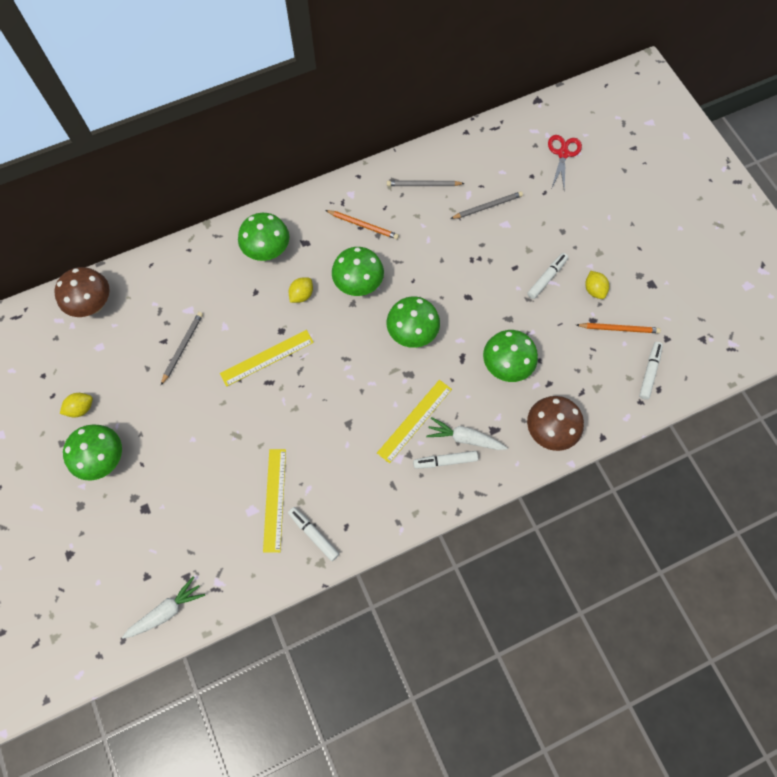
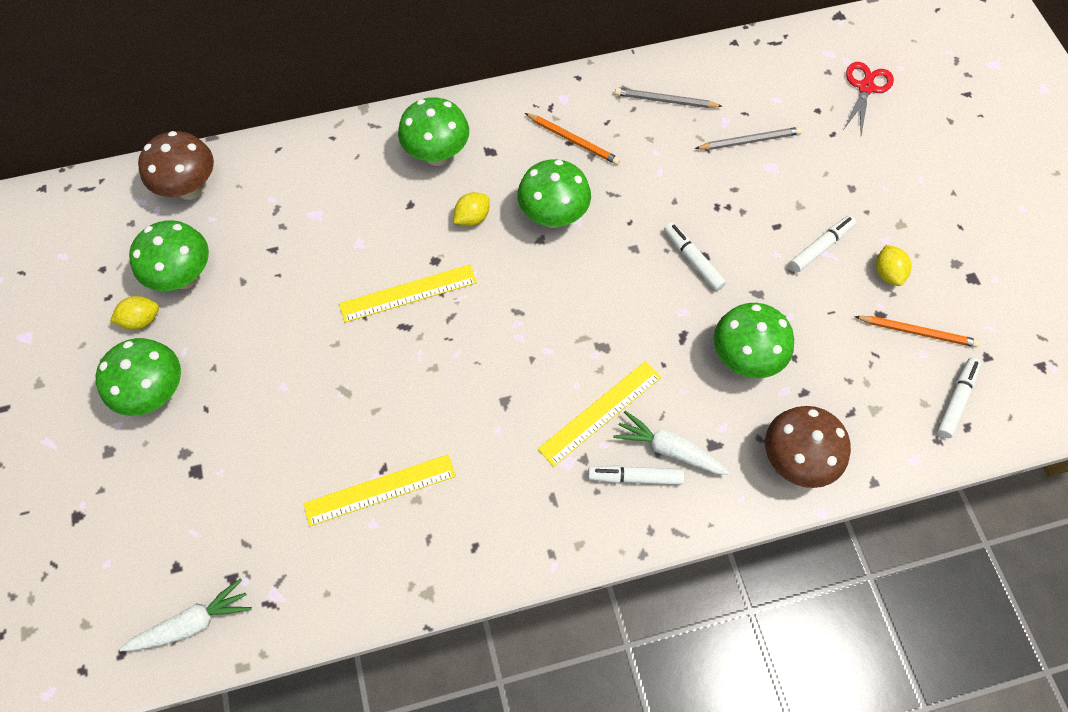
camera: 10 degrees right, 5 degrees down
(182, 347) = (296, 262): grey pencil -> none
(275, 499) = (380, 490): yellow ruler -> yellow ruler turned 60 degrees clockwise
(313, 534) = (425, 549): white marker -> white marker (693, 260)
(412, 334) = (617, 293): green mushroom -> green mushroom (184, 277)

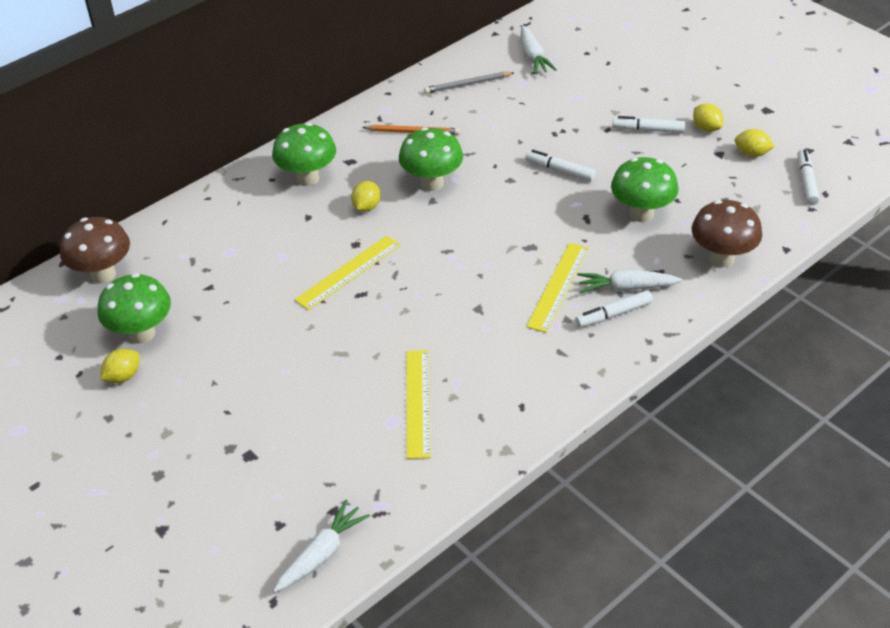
camera: 25 degrees left, 20 degrees down
(156, 393) = (174, 419): green mushroom -> none
(380, 490) = (418, 403): yellow ruler -> yellow ruler turned 45 degrees counterclockwise
(749, 141) = (550, 87): grey pencil -> none
(756, 92) = (533, 57): none -> white carrot
(820, 247) = (648, 130): white marker -> white marker turned 105 degrees counterclockwise
(865, 88) = (612, 29): red scissors -> none
(917, 332) = (752, 153): orange pencil -> yellow lemon

